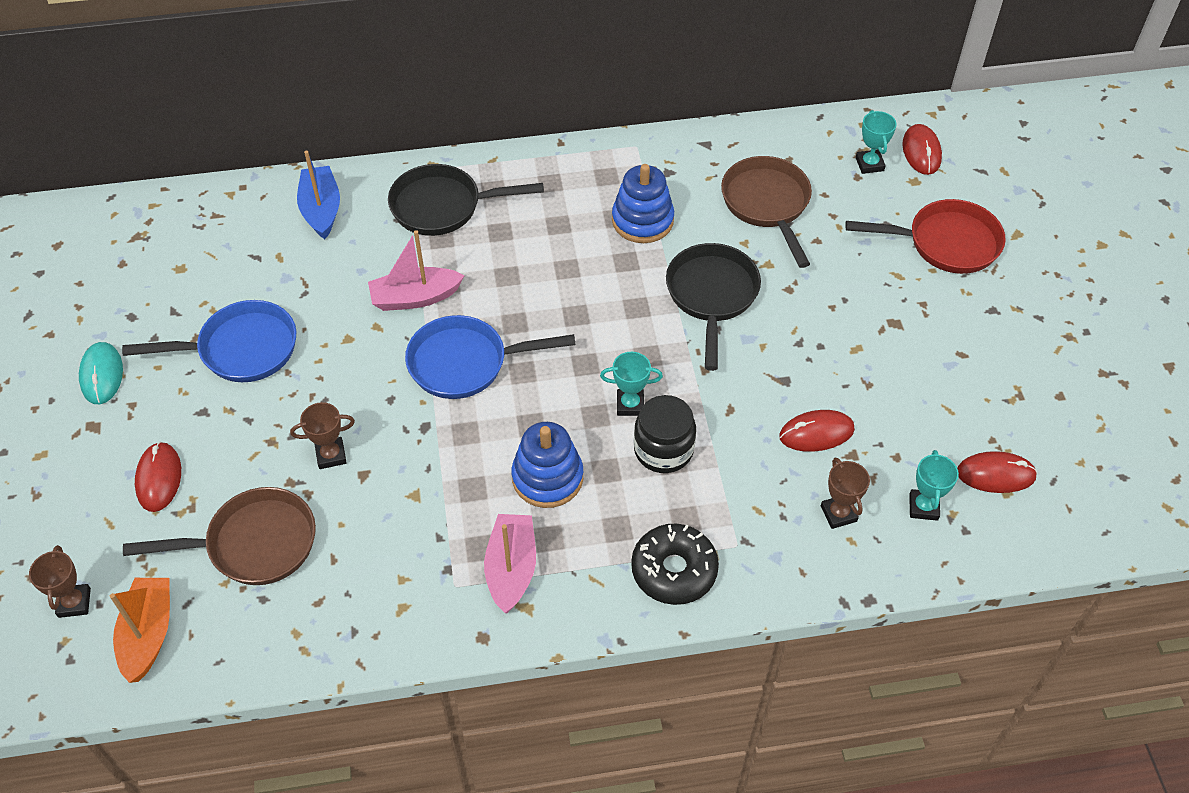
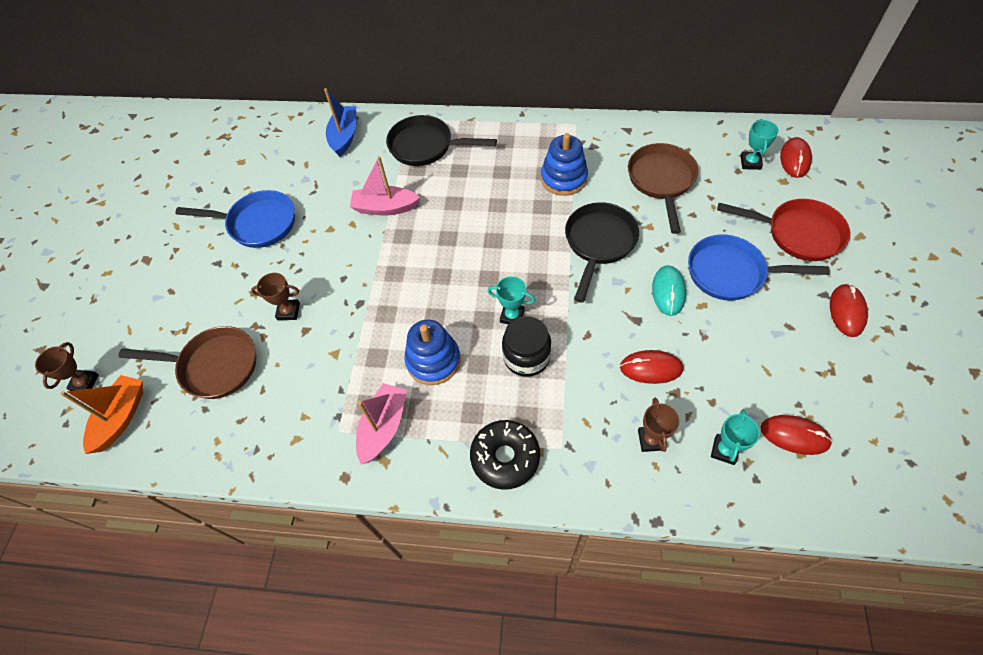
camera: 20 degrees right, 5 degrees up
(102, 375) = (165, 225): turquoise mouse -> turquoise mouse (668, 291)
(159, 478) = (172, 304): red mouse -> red mouse (847, 311)
(465, 363) = (403, 261): blue pan -> blue pan (731, 273)

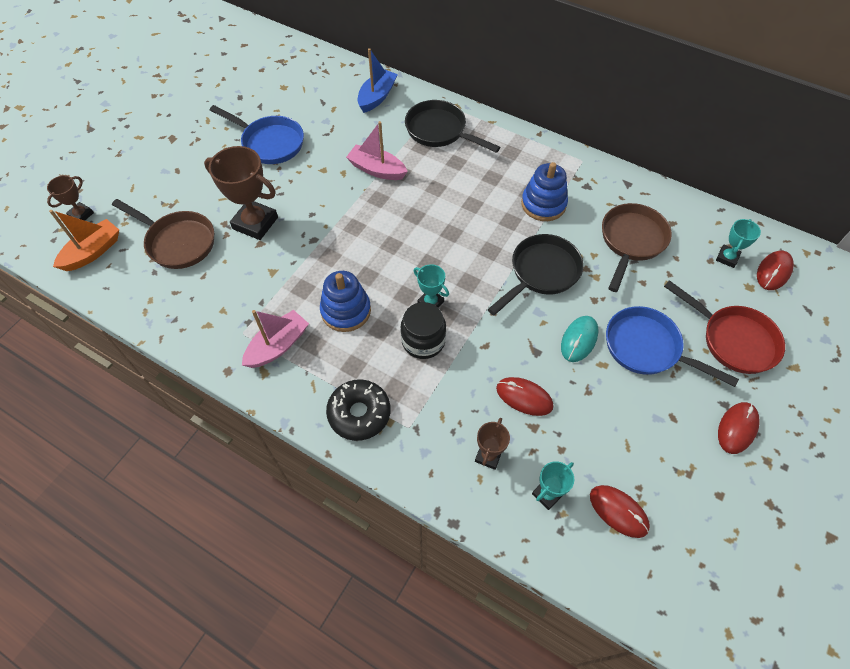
camera: 20 degrees right, 0 degrees up
(288, 311) = (255, 223): brown trophy -> brown trophy, size x1.87

